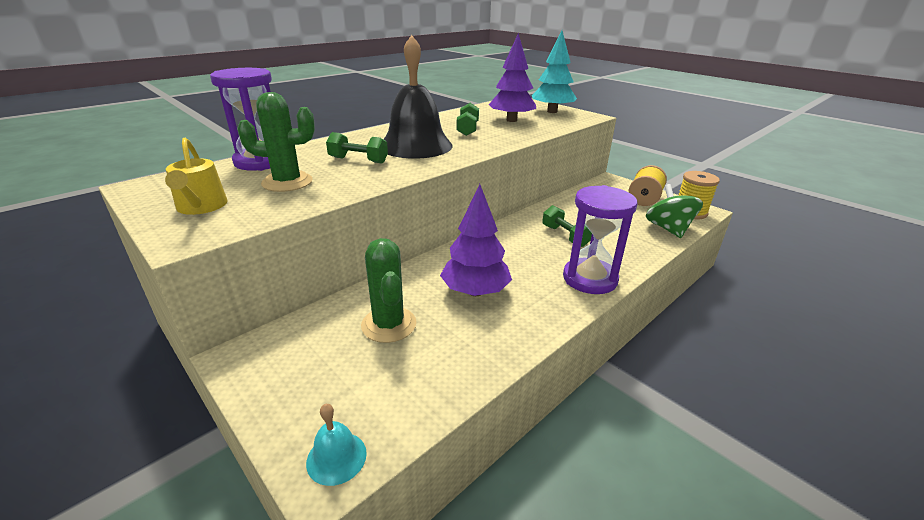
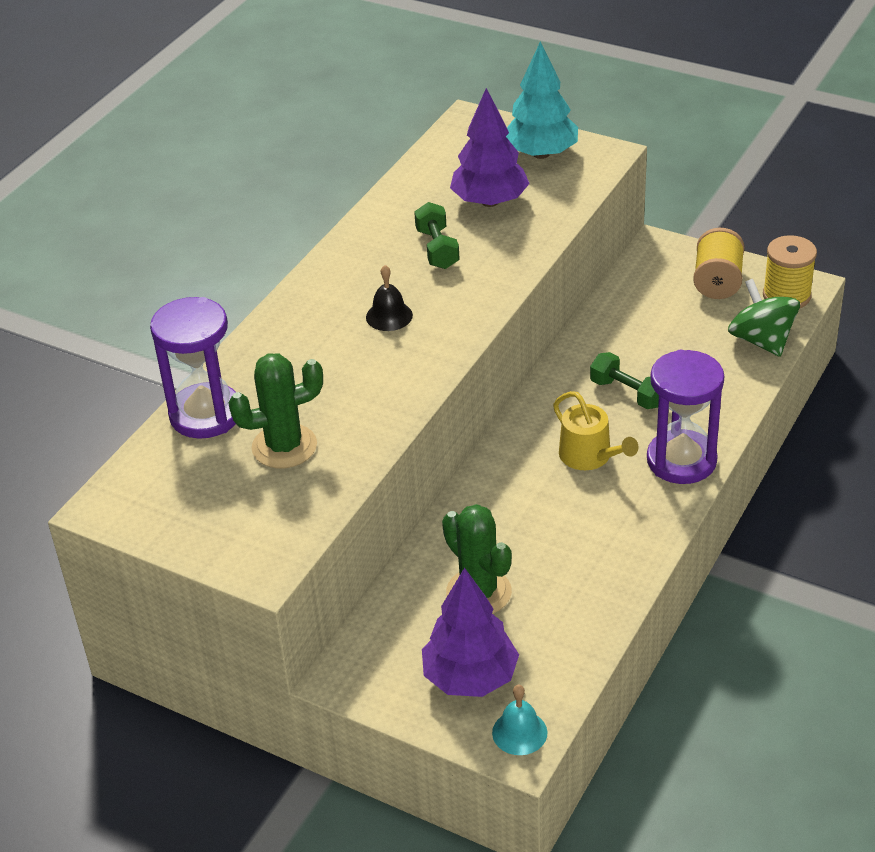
camera: 15 degrees left, 10 degrees up
(201, 207) = (226, 518): yellow watering can -> yellow watering can (589, 456)
(358, 160) = (336, 374): green dumbbell -> none
(416, 145) = (389, 316): black bell -> black bell, size x0.42
(475, 291) = (552, 519): purple tree -> purple tree (470, 677)

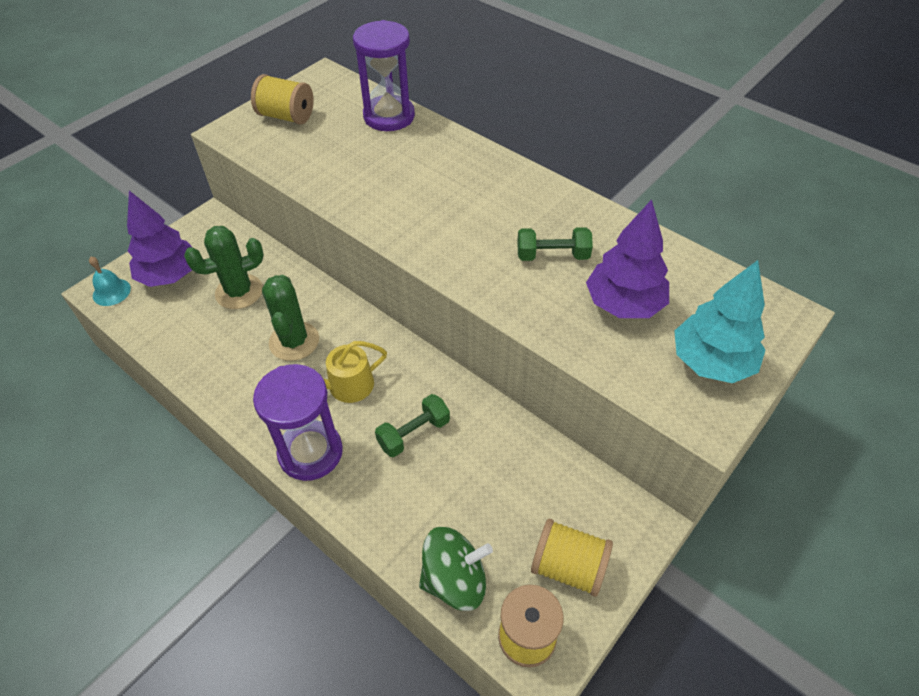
camera: 100 degrees right, 10 degrees up
(219, 516) = (286, 116): none -> yellow spool
(284, 446) = (337, 147): green cactus -> green cactus (294, 341)
(389, 316) = (465, 214): black bell -> none

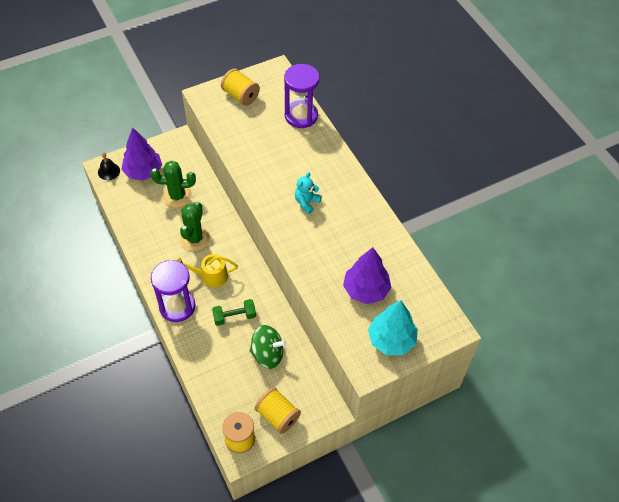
camera: 20 degrees right, 5 degrees up
(111, 292) = (109, 171): turquoise bell -> black bell
(455, 580) = (219, 399): green spinning top -> green spinning top (267, 354)
(460, 217) = (306, 202): none -> turquoise teddy bear
(552, 255) = (344, 246): green dumbbell -> none

